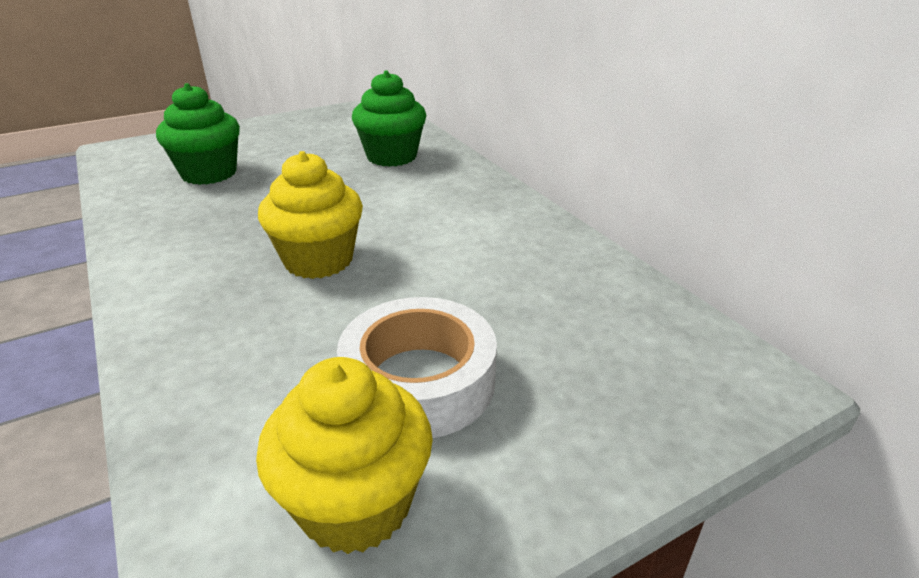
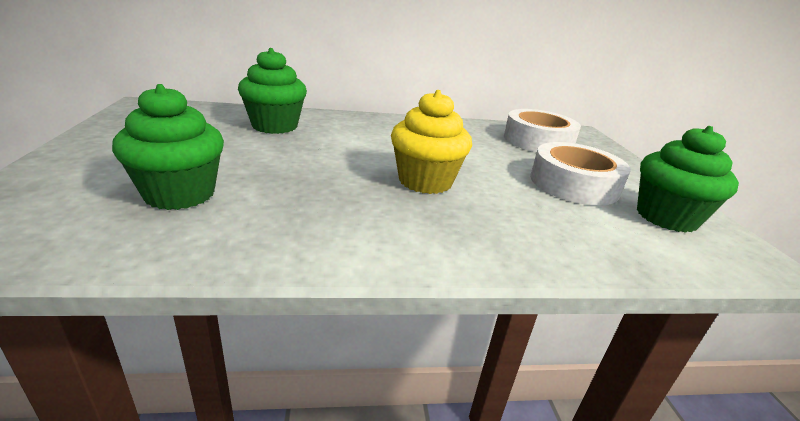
camera: 70 degrees left, 5 degrees down
(355, 504) = (666, 217): yellow cupcake -> green cupcake
(599, 327) = (538, 141): none -> white tape

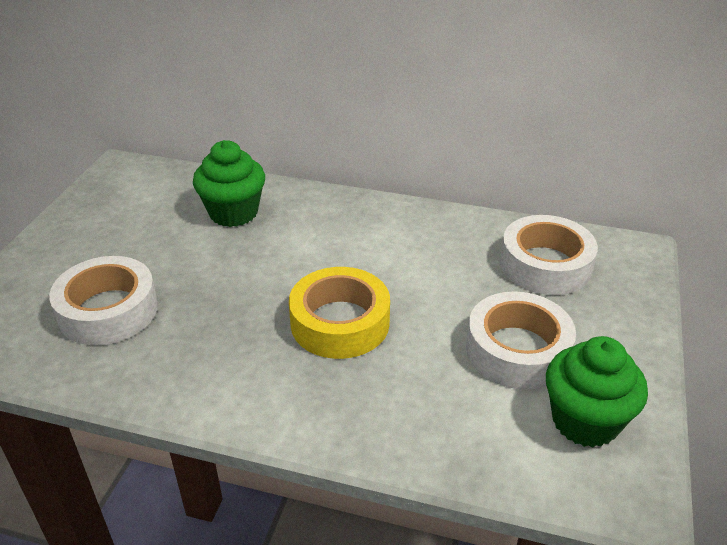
camera: 25 degrees right, 10 degrees up
(180, 194) = (108, 310): green cupcake -> white tape
(425, 181) = (340, 322): yellow cupcake -> yellow tape

